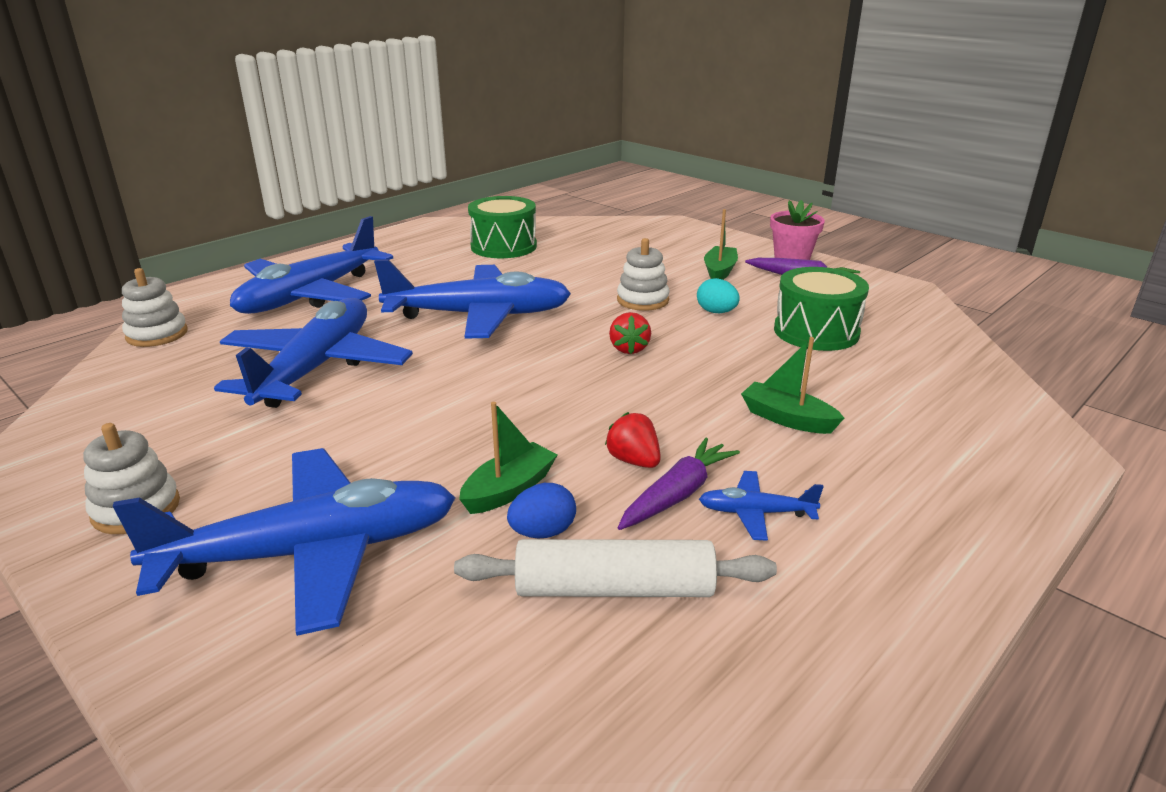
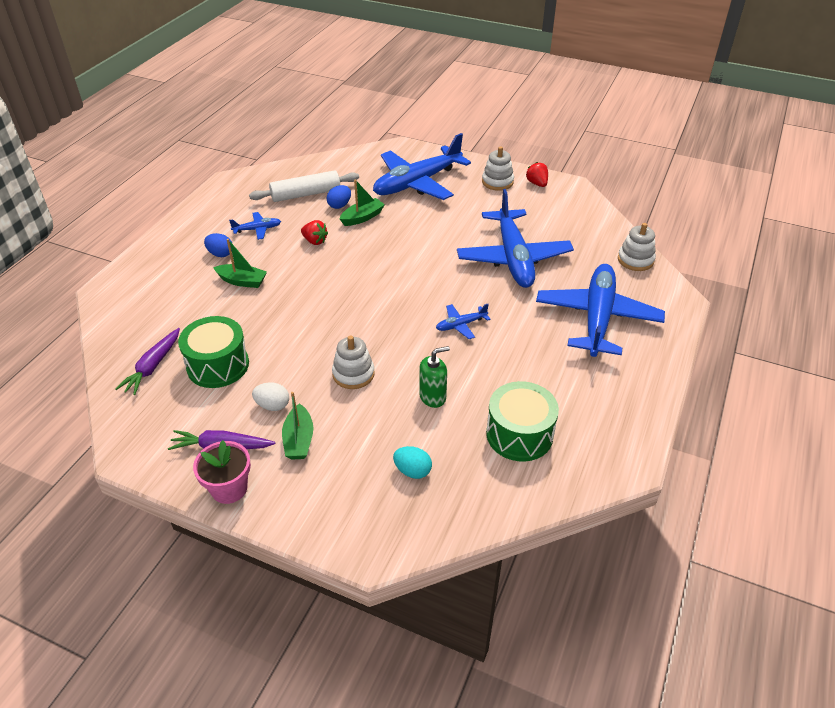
camera: 160 degrees right, 15 degrees up
(479, 315) = (461, 325): blue plane -> blue plane, size x0.42
(509, 490) = (362, 217): green boat -> green boat turned 150 degrees counterclockwise
(565, 274) = (433, 397): none -> green soap dispenser
(629, 349) = (344, 315): red strawberry -> red strawberry (537, 183)
(677, 494) = (291, 230): purple carrot -> purple carrot (153, 367)
(716, 312) = (293, 372): turquoise egg -> turquoise egg (412, 471)
(745, 293) = (272, 405): none -> white egg
(837, 475) = (220, 254): none -> blue egg

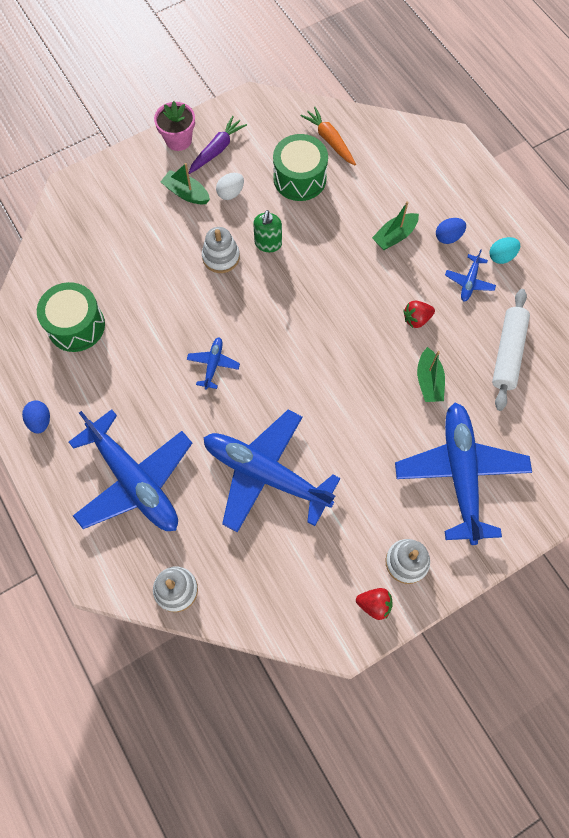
camera: 125 degrees right, 25 degrees up
(153, 367) = (329, 140): purple carrot -> orange carrot
(339, 205) = (465, 372): blue egg -> blue egg (40, 421)
(412, 471) = (105, 242): turquoise egg -> turquoise egg (501, 256)
(433, 397) = (156, 294): green soap dispenser -> green soap dispenser (268, 244)

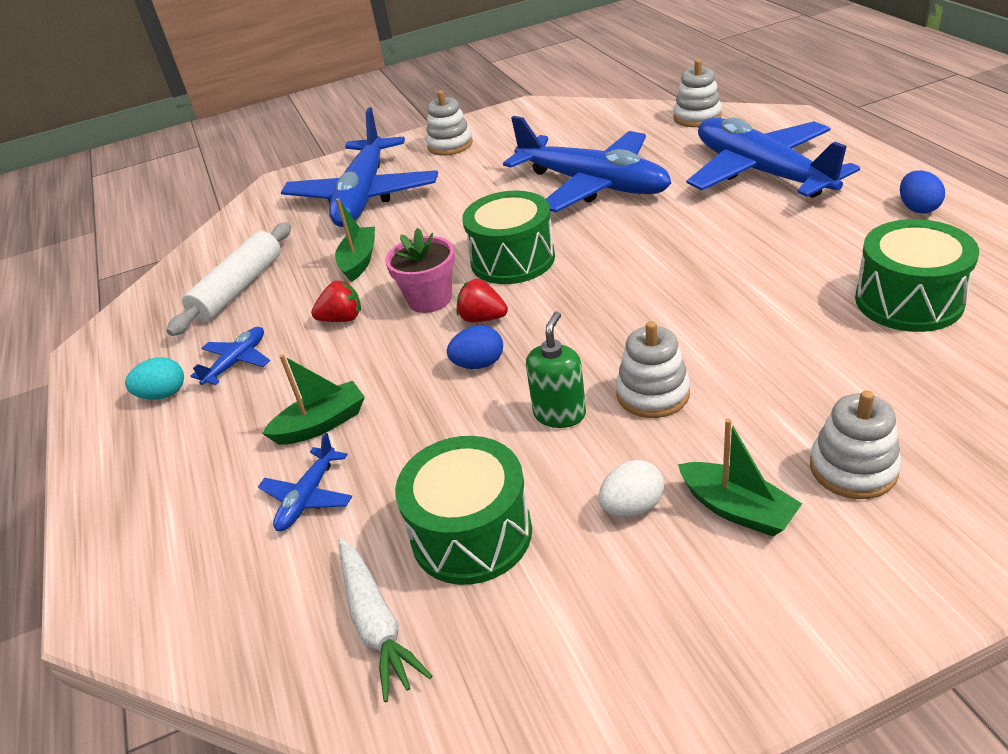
camera: 165 degrees left, 30 degrees down
(134, 214) = (853, 468): none -> white stacking toy
(178, 140) = (777, 647): pink flower pot -> pink flower pot (429, 299)
(213, 364) = (662, 266): blue plane -> blue plane (308, 497)
(217, 149) = (666, 613): purple carrot -> none
(315, 377) = (512, 259): none -> green drum
(329, 140) = (376, 623): orange carrot -> white carrot
(374, 604) = (492, 124): red strawberry -> red strawberry (482, 318)
(448, 237) = (229, 422): blue egg -> blue egg (478, 364)

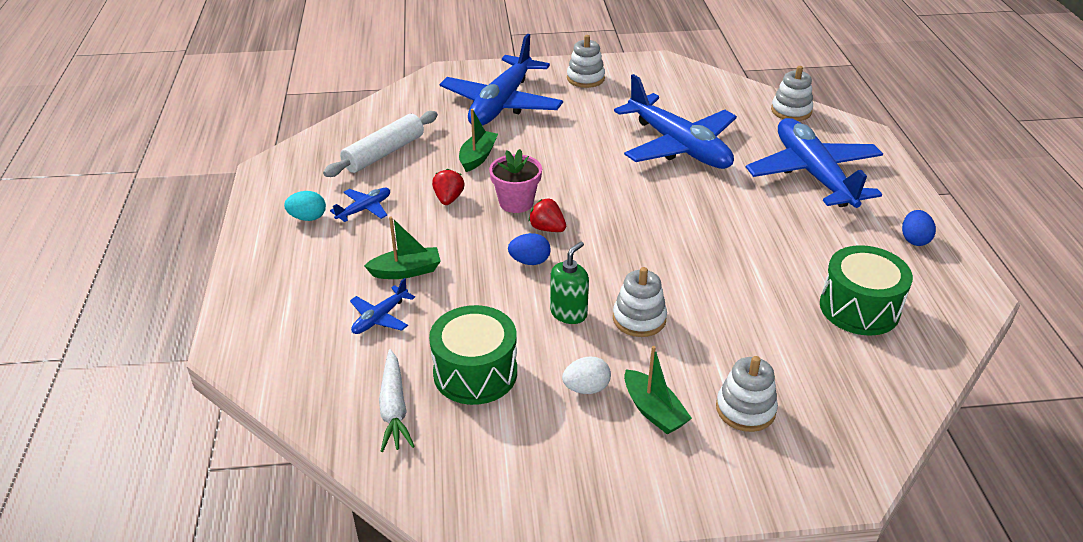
camera: 10 degrees right, 0 degrees up
(342, 319) = (448, 199): red strawberry -> red strawberry turned 90 degrees counterclockwise
(512, 259) = (589, 189): green drum -> none

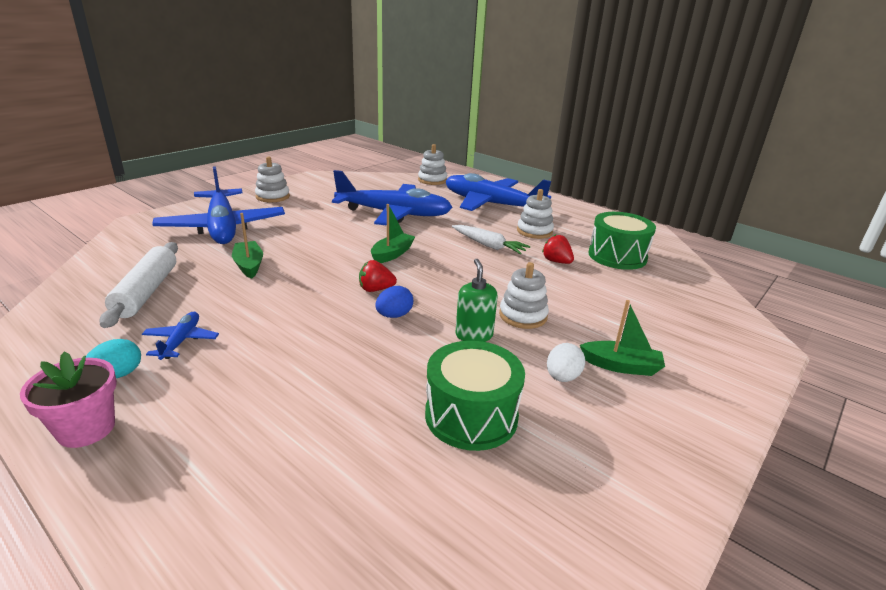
camera: 45 degrees left, 10 degrees down
(380, 317) = (321, 421): blue plane -> none
(394, 408) = (447, 492): white carrot -> white carrot (488, 245)
(406, 271) = (295, 370): green boat -> green boat (392, 254)
(448, 199) = (261, 301): red strawberry -> red strawberry (556, 261)
(516, 202) = (326, 282): pink flower pot -> pink flower pot (86, 429)
(745, 409) = (660, 335): white stacking toy -> white stacking toy (534, 231)
(914, 240) = (585, 216): blue egg -> none

